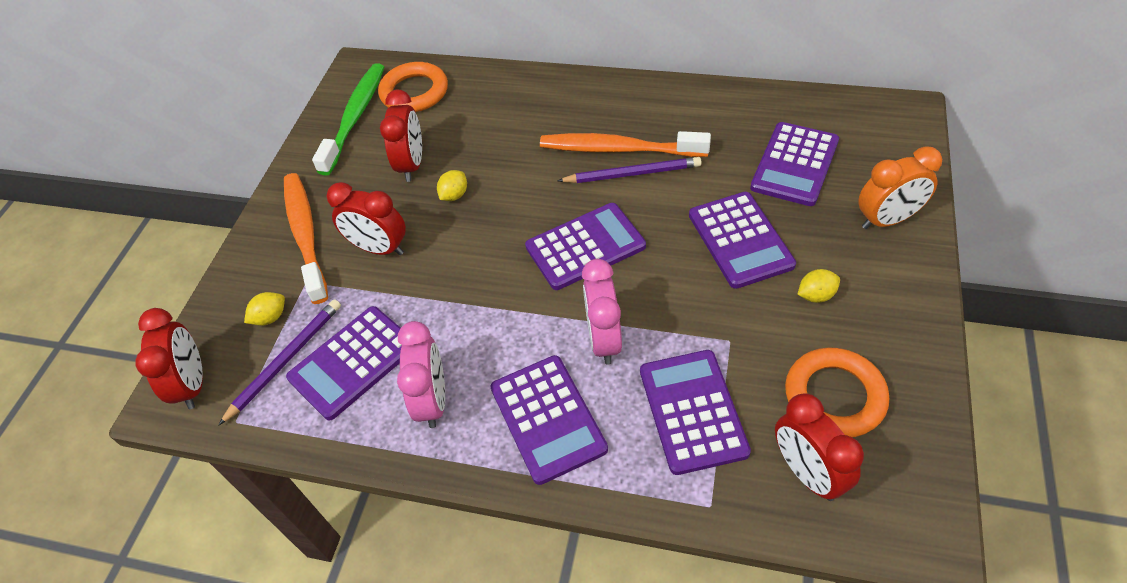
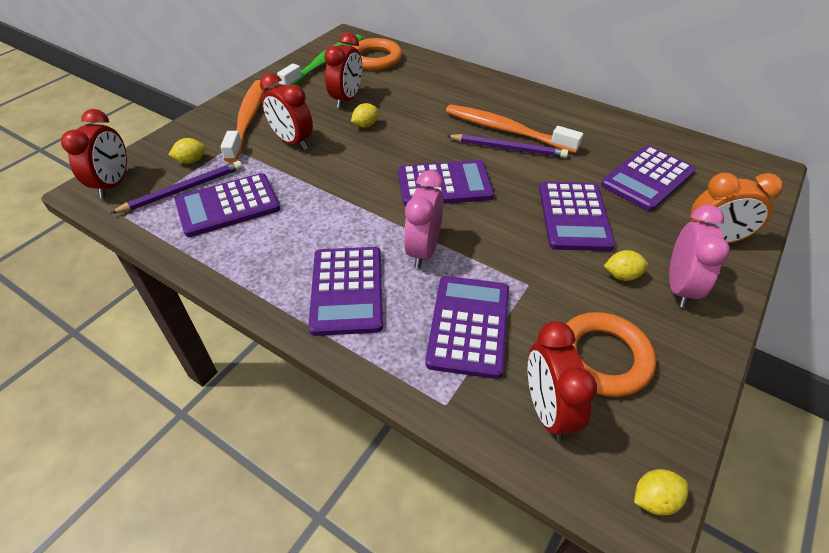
camera: 15 degrees right, 5 degrees down
(433, 400) = (268, 249): pink clock -> pink clock (679, 287)
(934, 522) = (654, 499): none -> yellow lemon

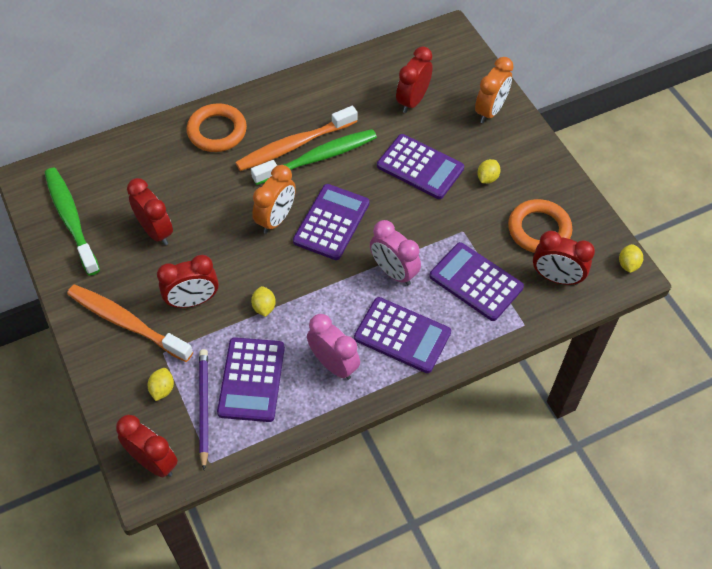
camera: 60 degrees left, 10 degrees up
(365, 125) = (210, 236): yellow lemon -> yellow lemon (264, 307)
(375, 59) = (100, 176): orange ring -> orange ring (217, 131)
(416, 151) = (276, 219): none -> orange clock
(508, 148) = (318, 158): purple pencil -> green toothbrush
(647, 178) = (412, 101): purple calculator -> red clock
(679, 287) = (514, 157): pink clock -> pink clock (333, 364)

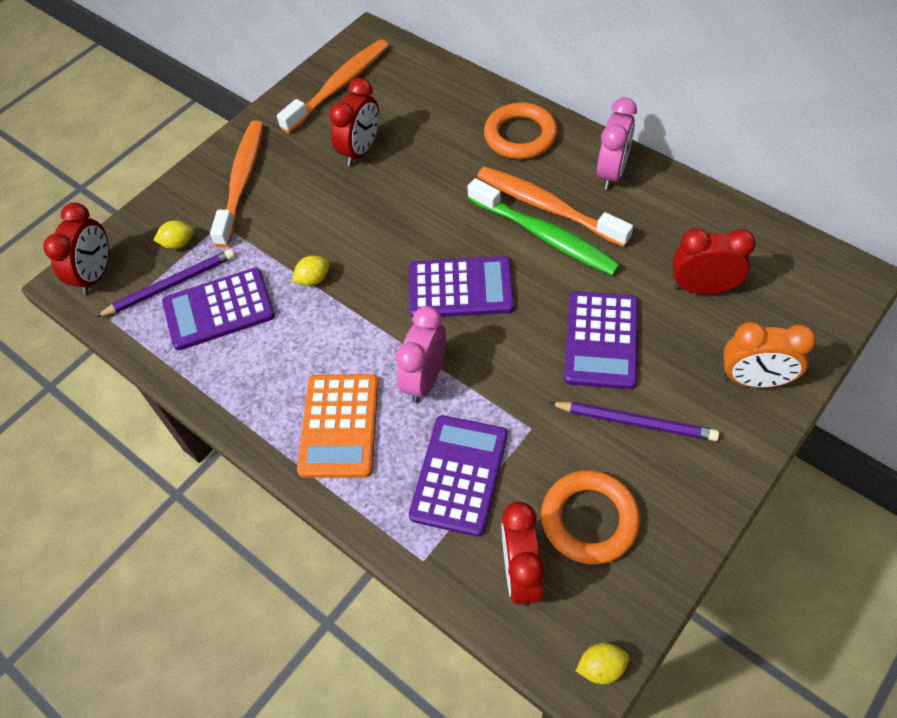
camera: 70 degrees right, 0 degrees up
(71, 219) = (339, 86): green toothbrush -> orange toothbrush
(193, 301) = (292, 218): red clock -> none
(276, 219) = (434, 237): orange clock -> none
(333, 364) = (269, 374): pink clock -> pink clock (612, 173)
(402, 335) = (339, 426): purple calculator -> orange calculator
(487, 178) = (635, 422): yellow lemon -> purple pencil

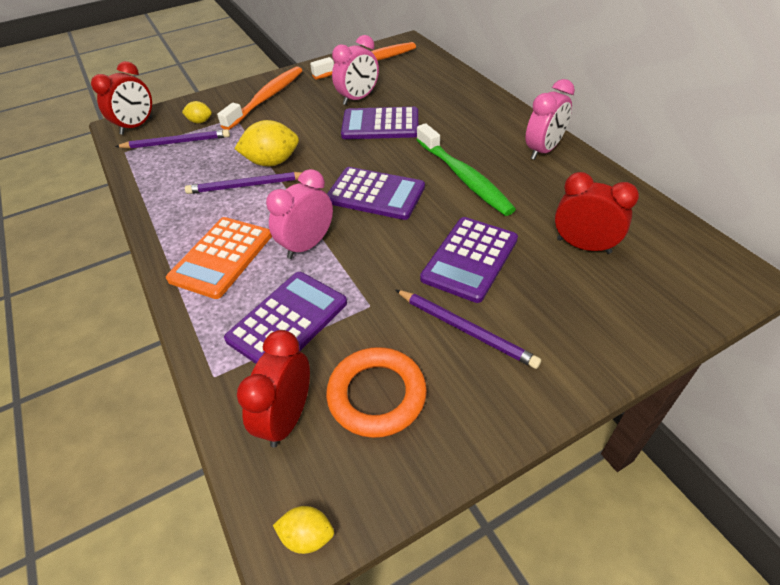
camera: 20 degrees right, 10 degrees down
(219, 309) = (195, 163): purple calculator -> purple calculator (380, 125)
(305, 322) = (246, 186): none -> purple pencil
(313, 279) = (272, 162): yellow lemon -> yellow lemon, size x1.86
(360, 151) = (358, 98): red clock -> pink clock
(520, 136) = (481, 113): orange ring -> none
(548, 207) = (477, 160): orange toothbrush -> none
(754, 380) = (600, 330): orange clock -> none

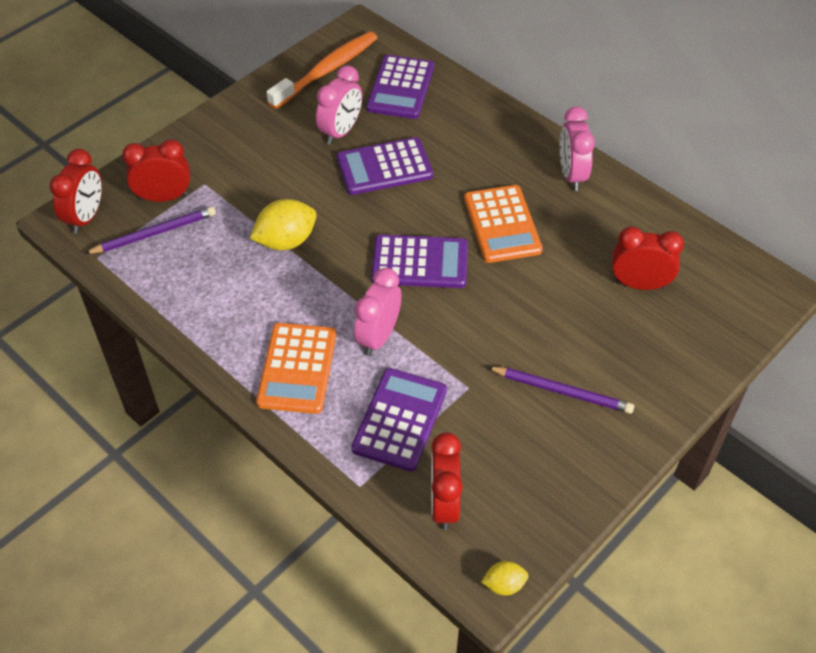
camera: 20 degrees left, 5 degrees up
(200, 121) = (164, 197): yellow lemon -> red clock
(246, 186) = (274, 278): purple pencil -> none
(266, 98) = (227, 148): orange toothbrush -> none
(377, 395) = (510, 467): orange ring -> none
(463, 177) = (502, 224): green toothbrush -> orange calculator
(470, 259) = (541, 320): purple calculator -> purple calculator (401, 88)
(543, 150) = (571, 175): pink clock -> pink clock turned 150 degrees clockwise

